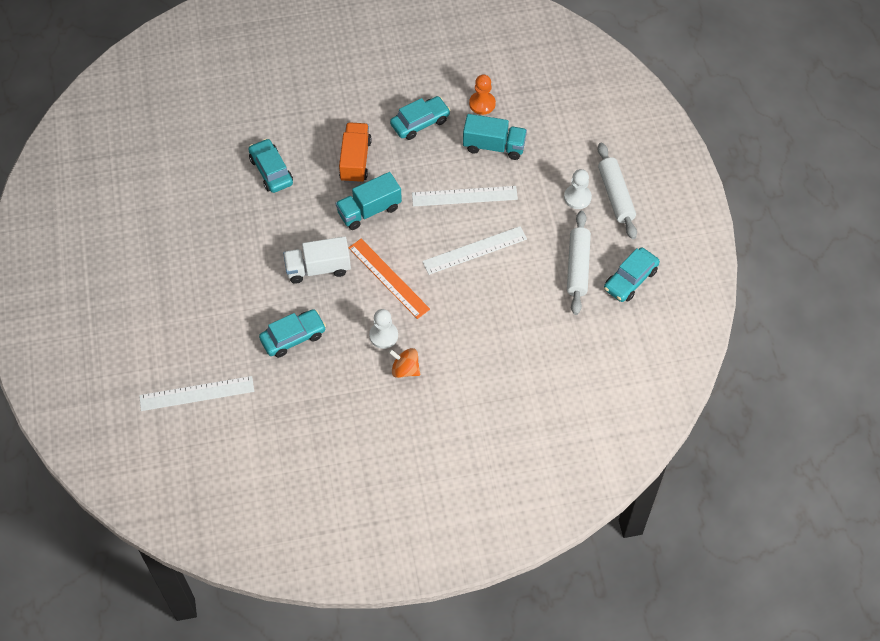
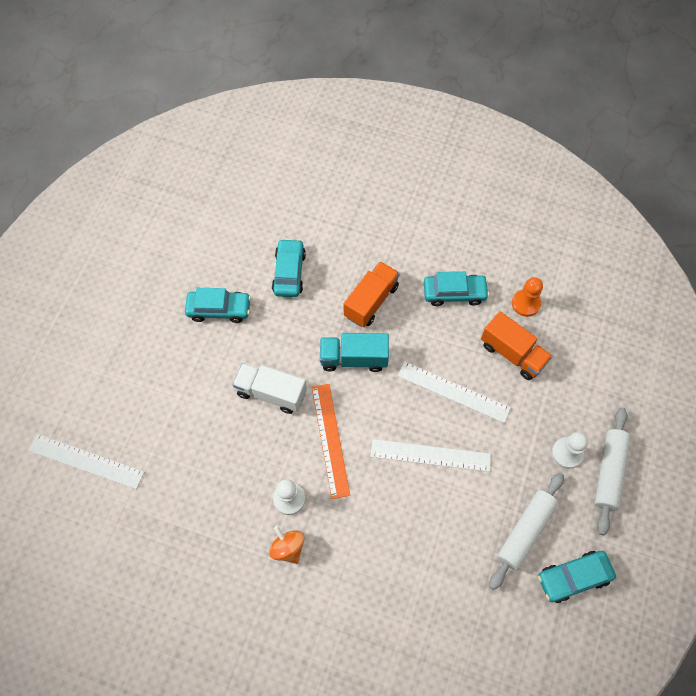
camera: 30 degrees right, 5 degrees up
(293, 337) = (206, 452): turquoise car -> turquoise car (219, 309)
(494, 146) = (512, 353): turquoise truck -> orange truck

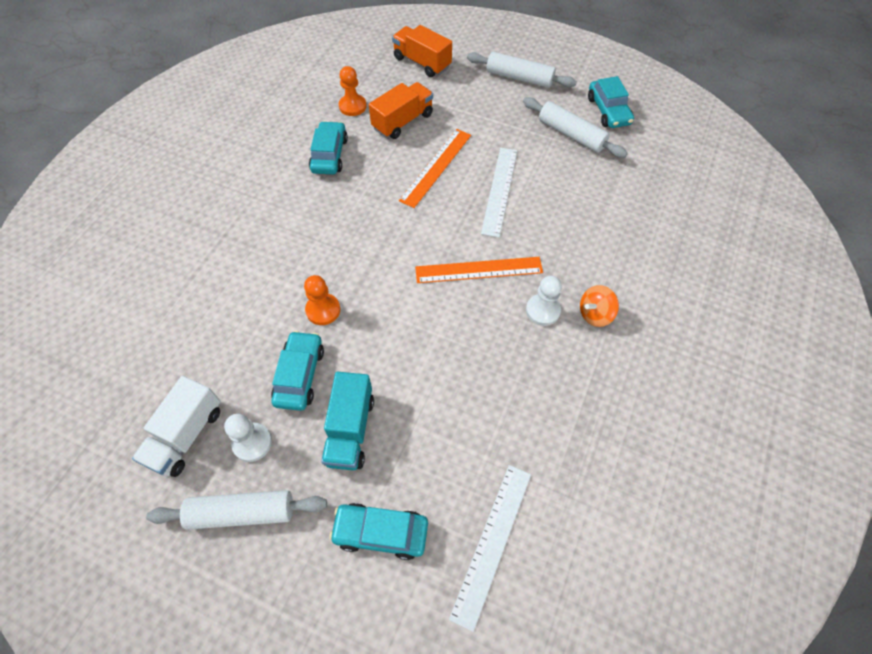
camera: 85 degrees left, 5 degrees down
(115, 292) = (242, 512): none -> white rolling pin
(271, 393) = (420, 322): white truck -> white truck (186, 435)
(279, 316) = (323, 310): none -> orange pawn
(289, 272) = (267, 297): turquoise car -> turquoise car (381, 532)
(354, 358) = (389, 243): turquoise truck -> turquoise truck (350, 430)
(371, 301) = (323, 222): orange truck -> orange truck (422, 62)
(453, 391) = (436, 167): white ruler -> orange ruler
(567, 453) = (502, 99): white pawn -> white pawn (252, 442)

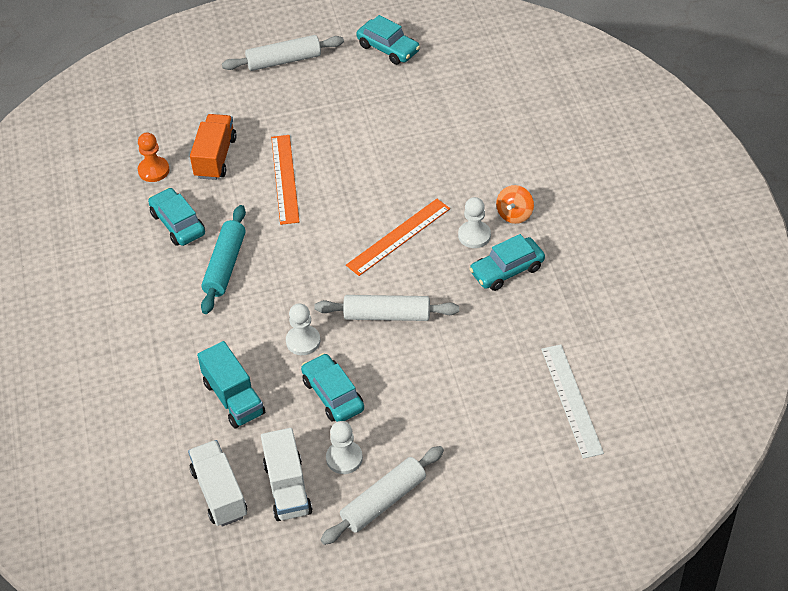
camera: 35 degrees left, 10 degrees down
(138, 398) = (219, 493): none -> white truck
(323, 310) = (303, 341): orange pawn -> white pawn
(329, 208) = (225, 265): none -> turquoise rolling pin
(350, 430) = (409, 402): turquoise truck -> turquoise truck (233, 398)
(381, 532) = (493, 445): turquoise car -> turquoise car (507, 270)
(422, 62) = (179, 95): orange truck -> none
(499, 190) = (358, 166): white ruler -> none
(571, 134) = (375, 86): white rolling pin -> white rolling pin (387, 315)

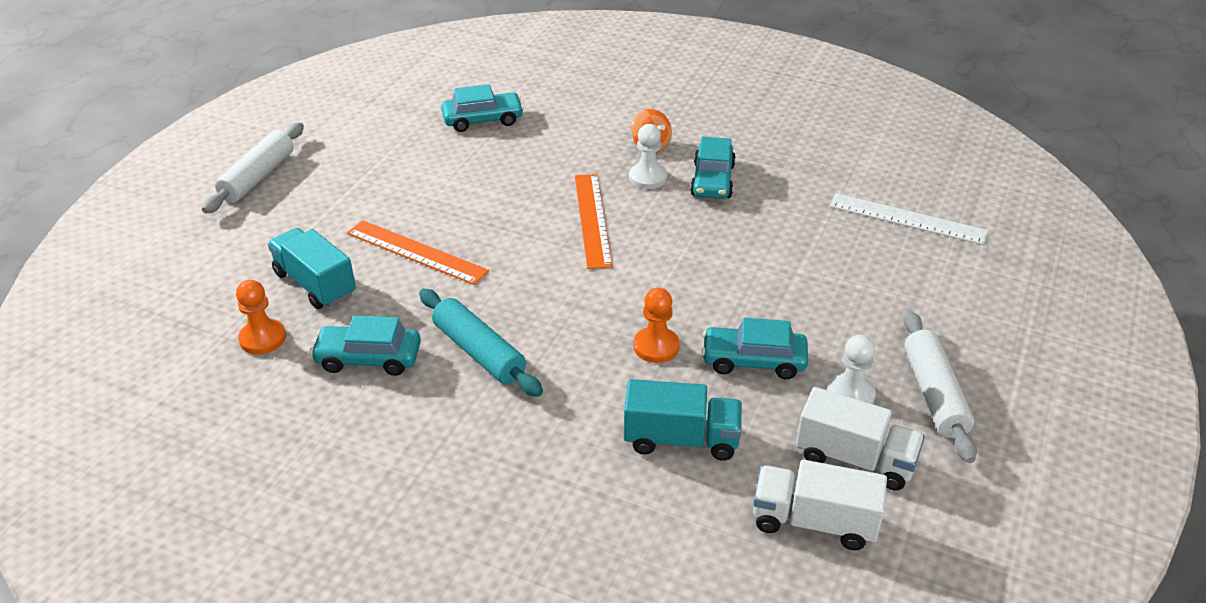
camera: 55 degrees left, 10 degrees down
(215, 157) = (315, 284): orange truck -> turquoise truck
(303, 341) = (656, 346): white pawn -> orange pawn
(387, 315) = (685, 274): white rolling pin -> none
(388, 48) = (347, 114): turquoise car -> turquoise car (483, 120)

